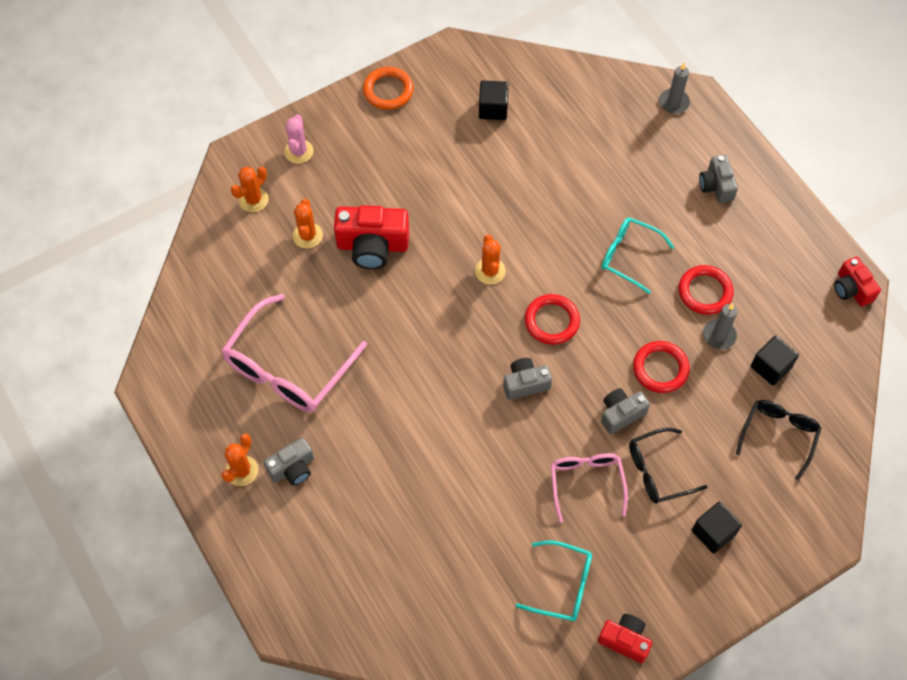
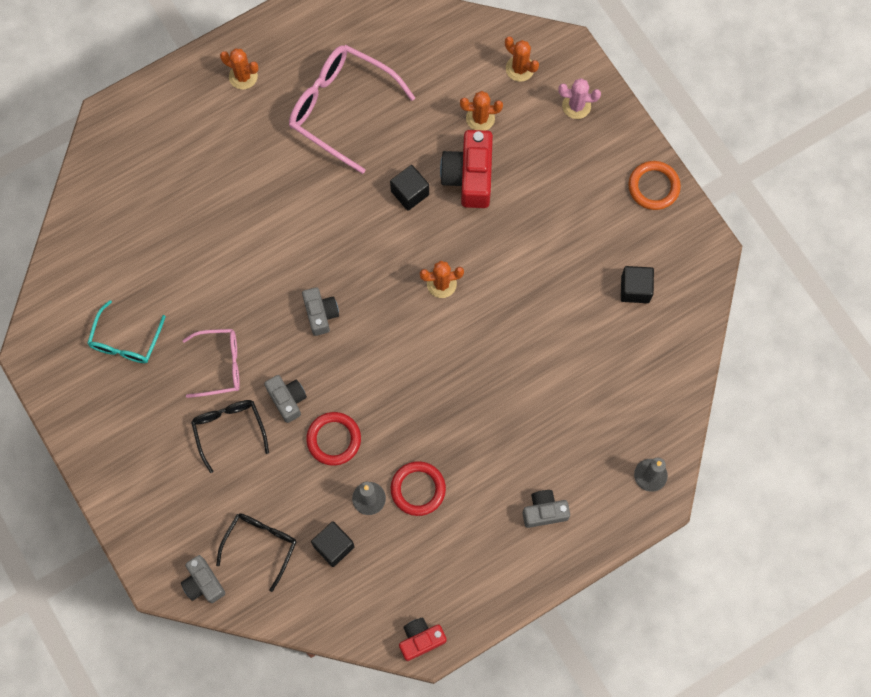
camera: 90 degrees right, 10 degrees up
(292, 468) = (244, 117): grey camera -> grey camera (203, 583)
(551, 321) = (386, 340): red ring -> none
(625, 640) = (74, 391): red camera -> none
(629, 256) = (458, 417): turquoise glasses -> none
(713, 532) = (167, 475): black cube -> black cube (410, 193)
(778, 436) = (260, 546): black glasses -> black glasses turned 90 degrees counterclockwise

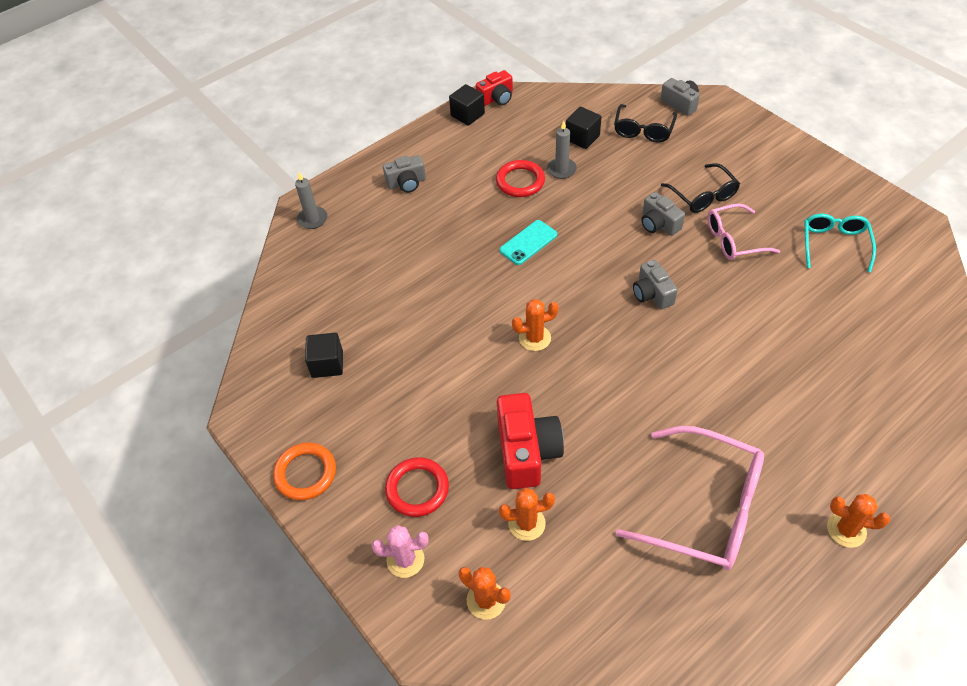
camera: 175 degrees right, 20 degrees down
(334, 439) = (605, 203): red ring -> red ring (417, 489)
(410, 193) = (592, 422): black cube -> black cube (467, 115)
(425, 399) = (528, 243): none -> turquoise phone

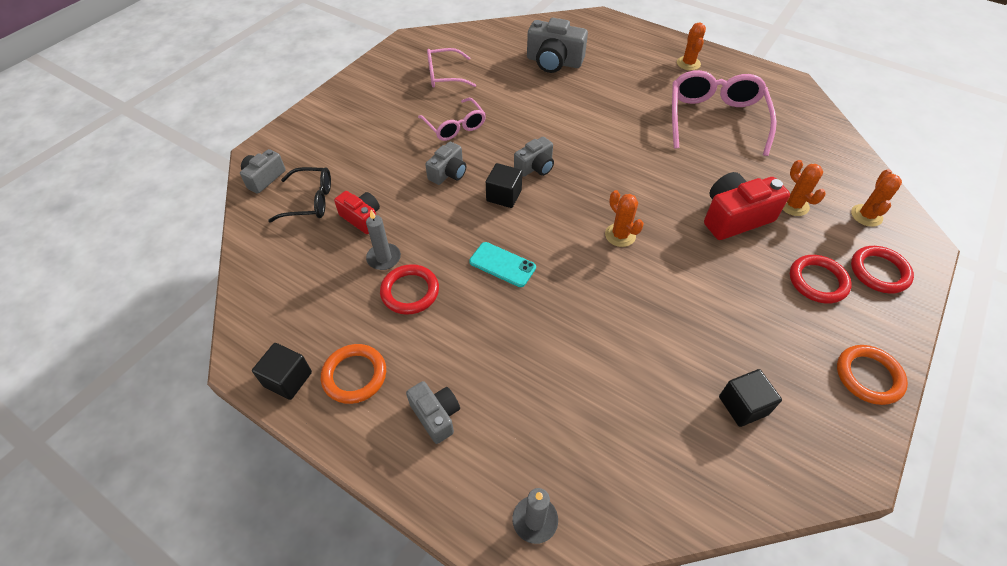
camera: 110 degrees left, 0 degrees up
(405, 559) = (879, 272): pink cactus -> red ring
(456, 146) = (354, 375): none -> orange ring
(496, 98) = (251, 353): red camera -> red camera (362, 218)
(582, 138) = (327, 249): black cube -> black cube (504, 195)
(703, 195) = (403, 149): black glasses -> none
(834, 245) = (445, 75): turquoise glasses -> pink glasses
(859, 360) = (554, 62): none -> grey camera

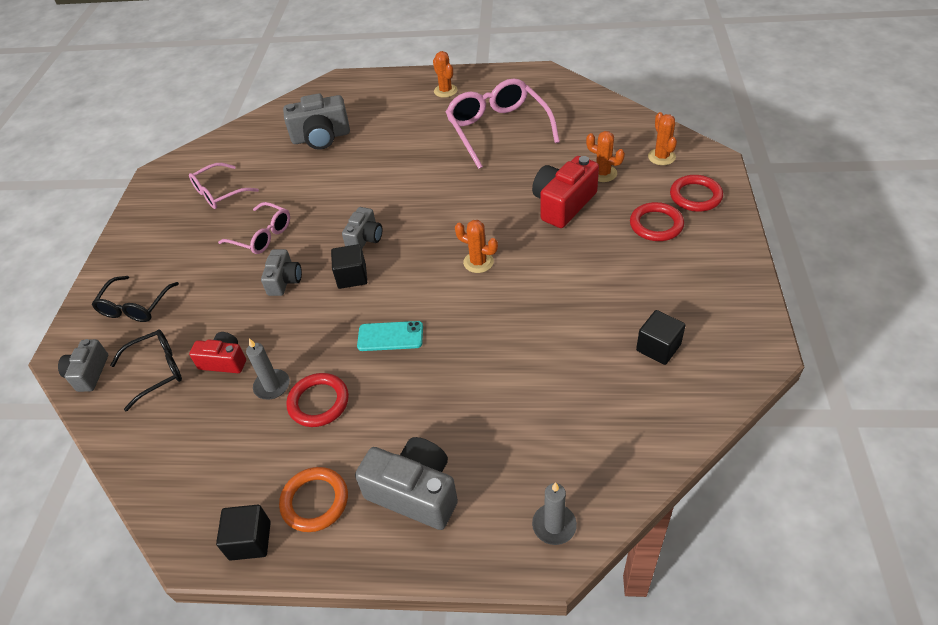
camera: 25 degrees left, 5 degrees down
(328, 141) = (136, 306): none -> black glasses
(436, 415) = (415, 492): grey camera -> grey camera, size x1.66
(868, 376) = (733, 278): orange ring -> none

